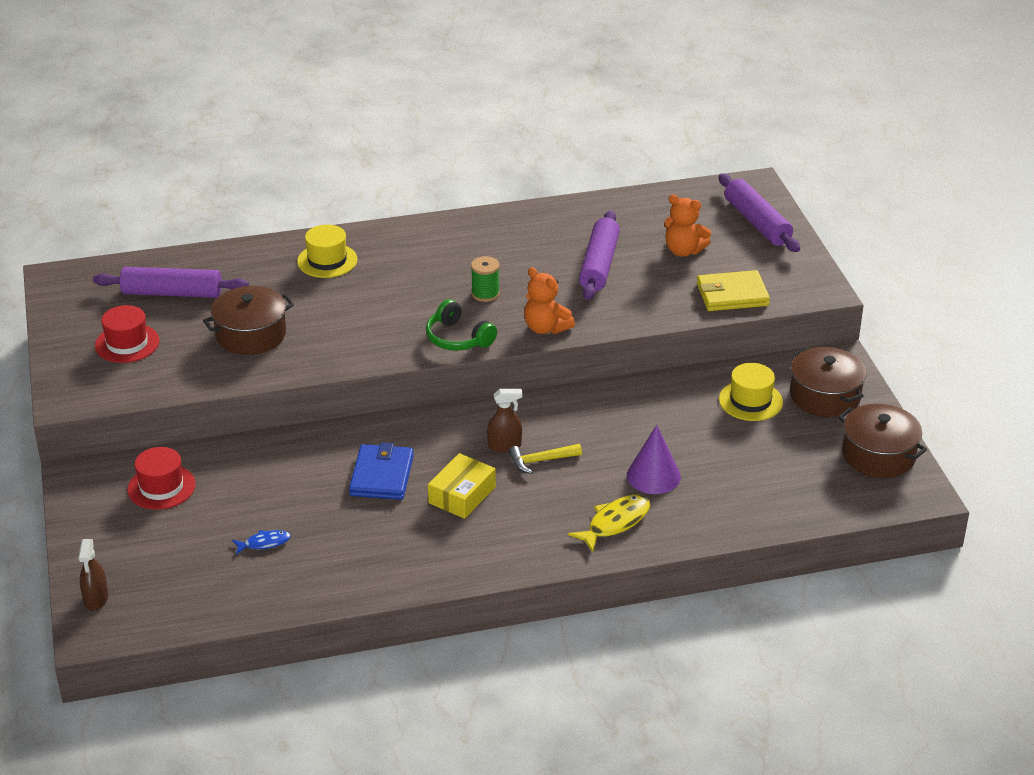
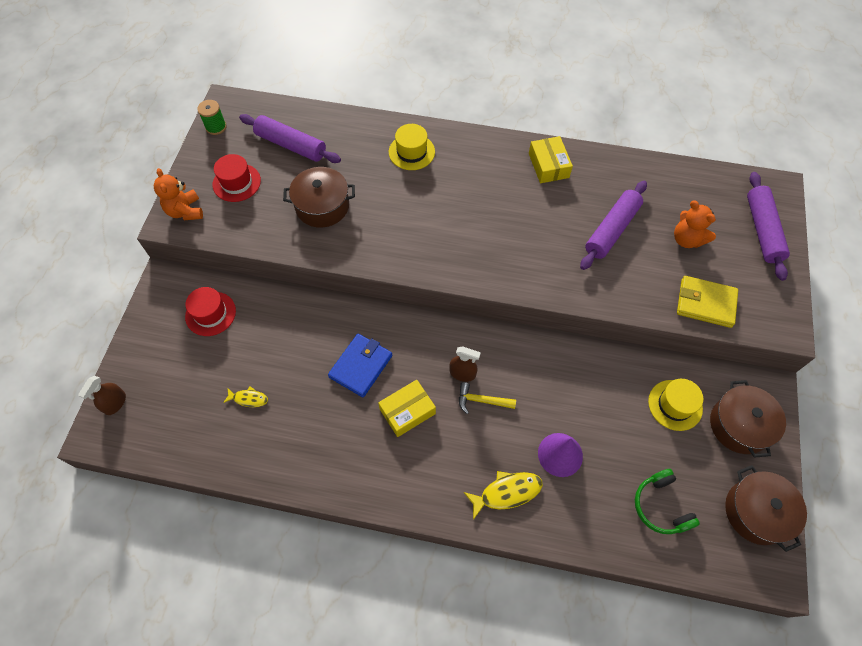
camera: 25 degrees right, 25 degrees up
(264, 543) = (248, 399): blue fish -> yellow fish
(457, 338) = (466, 267): green headphones -> green headphones (660, 506)
(485, 294) = (509, 228): green spool -> green spool (216, 127)
(495, 231) = (548, 165): none -> yellow box
(546, 328) = (538, 282): orange teddy bear -> orange teddy bear (185, 211)

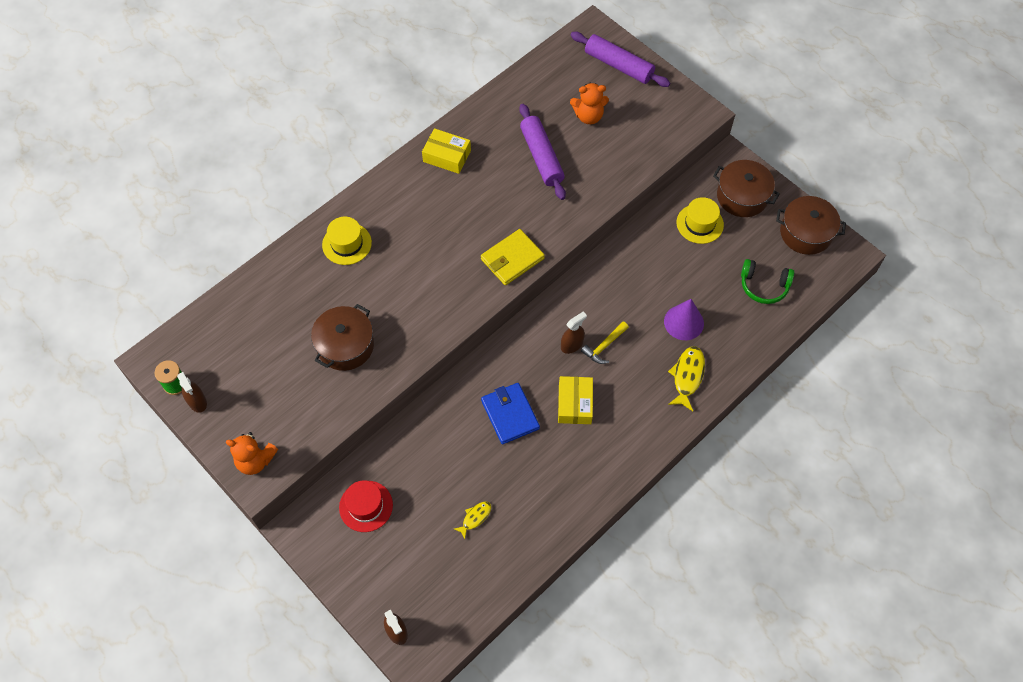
camera: 55 degrees left, 0 degrees up
(210, 147) = (197, 401): none -> brown spray bottle
(236, 182) = (259, 400): red hat -> none
(291, 145) = (255, 333): purple rolling pin -> none
(705, 303) = (648, 144): yellow wallet -> yellow wallet (512, 259)

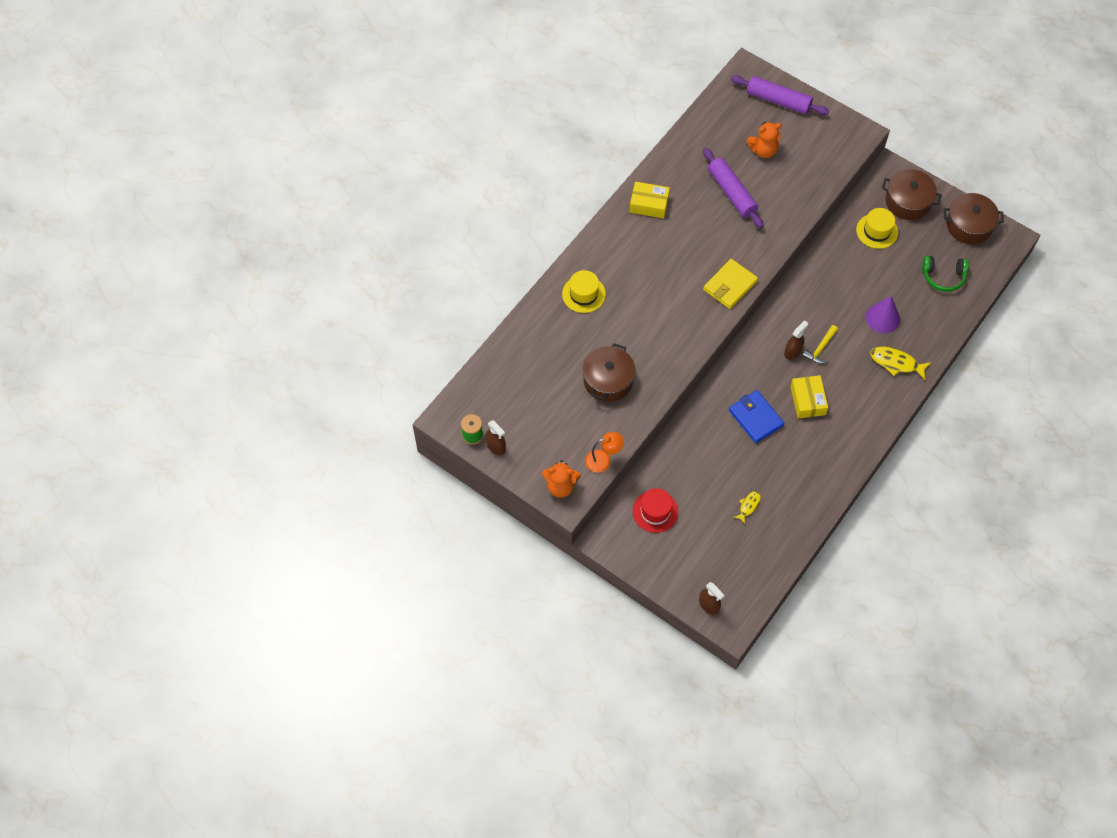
camera: 10 degrees left, 0 degrees up
(313, 437) = (603, 460): none -> orange lamp
(687, 376) = (896, 363): yellow fish -> yellow fish turned 75 degrees counterclockwise

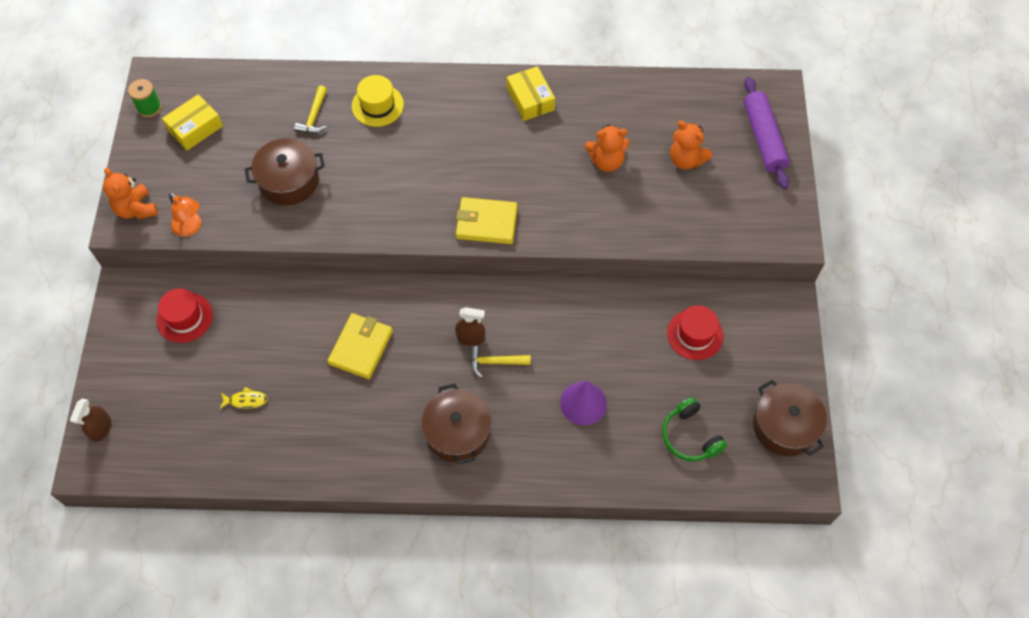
camera: 55 degrees right, 0 degrees up
(496, 446) = (149, 132): brown spray bottle -> none
(563, 337) = (314, 117): none -> yellow hammer
(732, 193) = (606, 161): purple rolling pin -> orange teddy bear
(755, 418) = (361, 347): blue wallet -> yellow wallet
(807, 400) = (418, 386): yellow box -> yellow box (195, 128)
(877, 231) = (695, 334): yellow hat -> red hat
(896, 363) = (534, 449): yellow fish -> none
(907, 202) = (761, 344): brown pot -> brown pot (457, 432)

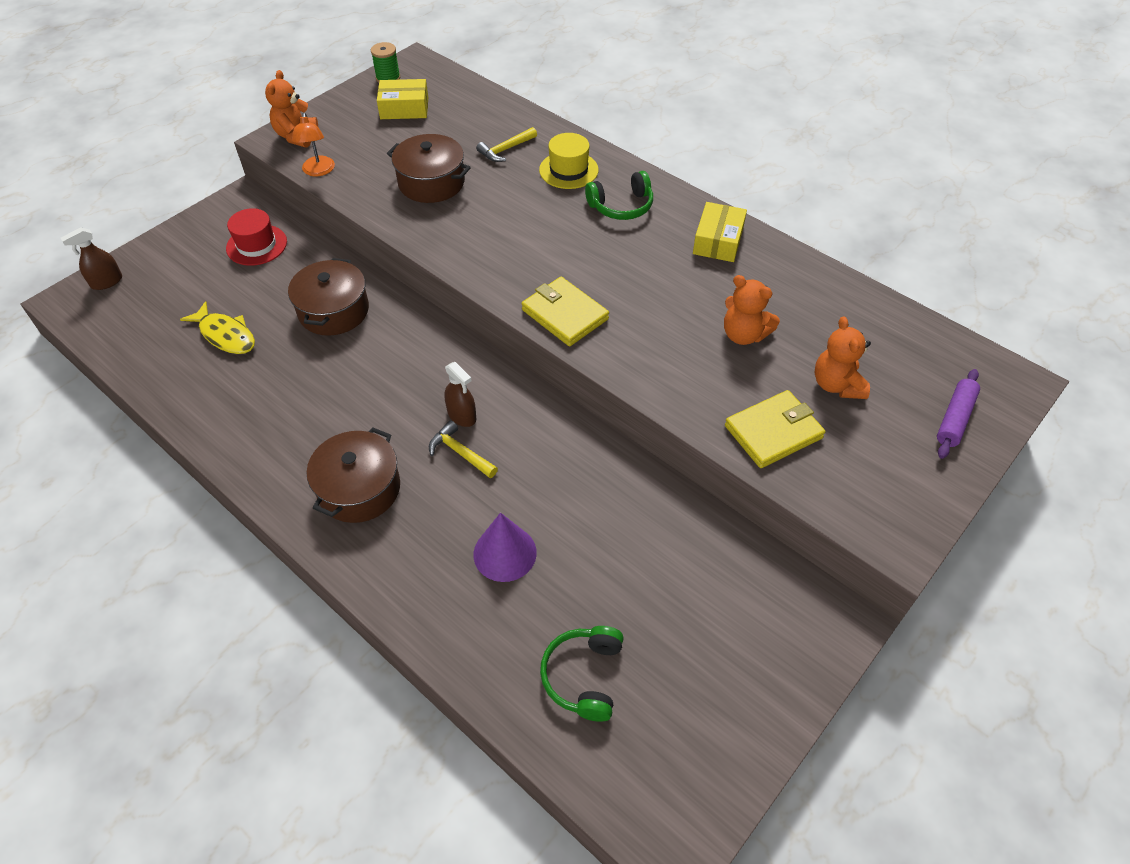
camera: 40 degrees right, 10 degrees down
(246, 400) = (225, 335): yellow fish -> yellow fish, size x1.68
(361, 347) = (359, 358): yellow wallet -> yellow wallet (773, 432)
(443, 112) = (621, 206): none -> green headphones
(695, 334) = (694, 574): red hat -> none
(763, 138) = (955, 419): purple rolling pin -> purple rolling pin, size x0.65
(784, 426) = (708, 755): brown pot -> brown pot (333, 311)

